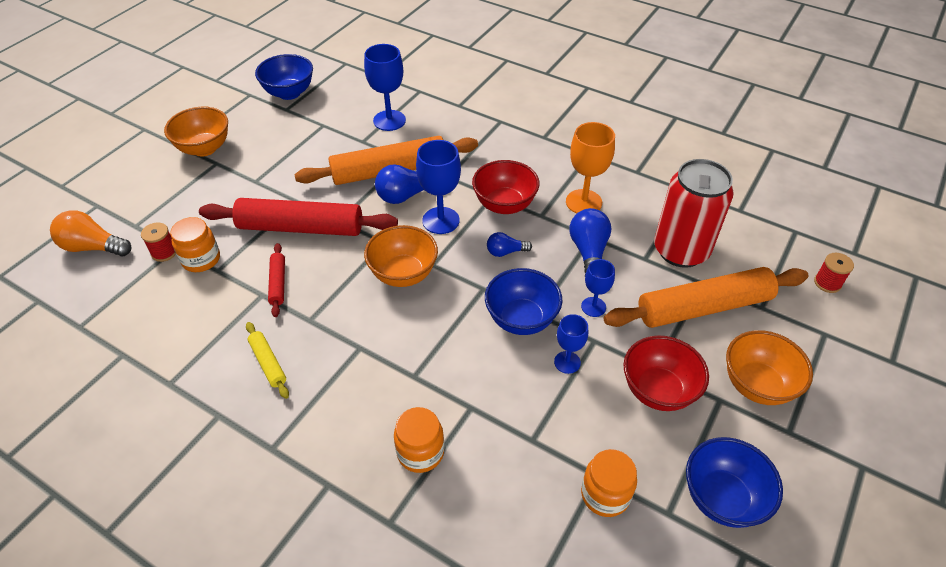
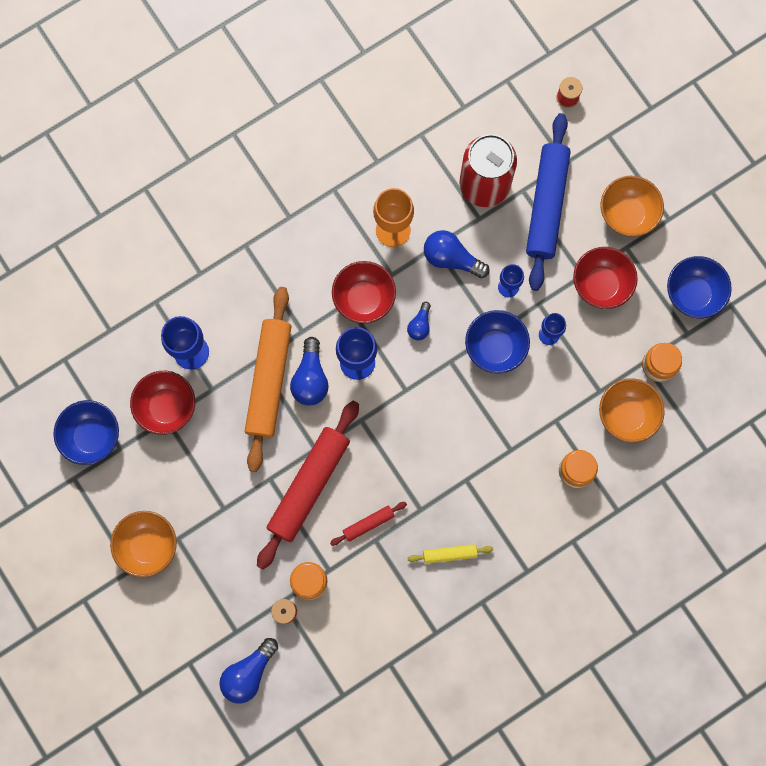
camera: 65 degrees left, 30 degrees up
(93, 247) = (248, 673): orange light bulb -> blue light bulb
(278, 283) = (368, 524): red rolling pin -> red rolling pin turned 45 degrees counterclockwise
(334, 122) = (167, 407): none -> red bowl
(403, 274) = (406, 418): orange bowl -> orange bowl (626, 415)
(703, 307) = (546, 205): orange rolling pin -> blue rolling pin

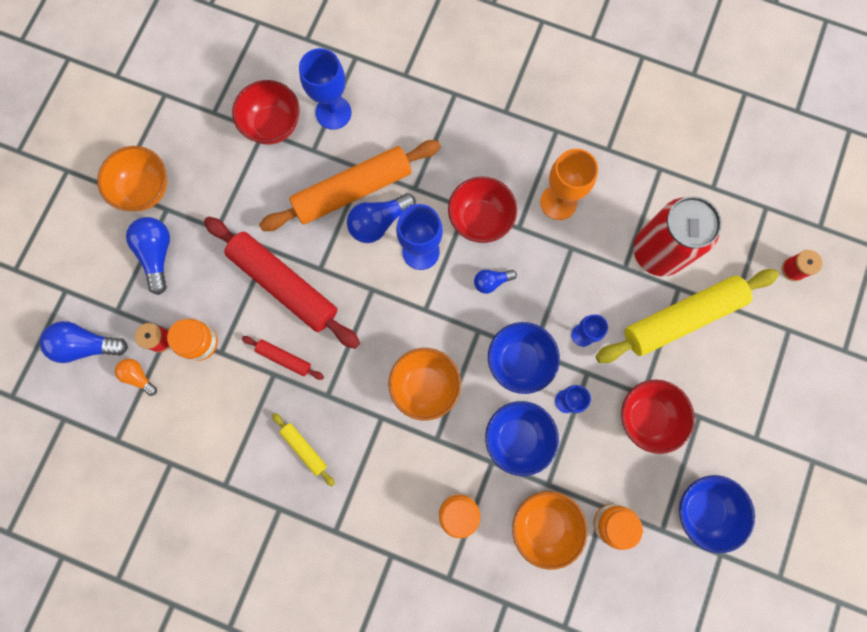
camera: 55 degrees right, 0 degrees up
(92, 436) = (208, 85): blue bowl -> blue bowl (517, 438)
(303, 647) = (139, 376): none -> orange light bulb
(309, 485) = (284, 285): red rolling pin -> red rolling pin turned 45 degrees clockwise
(451, 258) = (571, 268): blue light bulb -> blue light bulb (157, 254)
(546, 205) = (682, 318): blue rolling pin -> yellow rolling pin
(627, 214) = (729, 396): orange bowl -> orange bowl (425, 386)

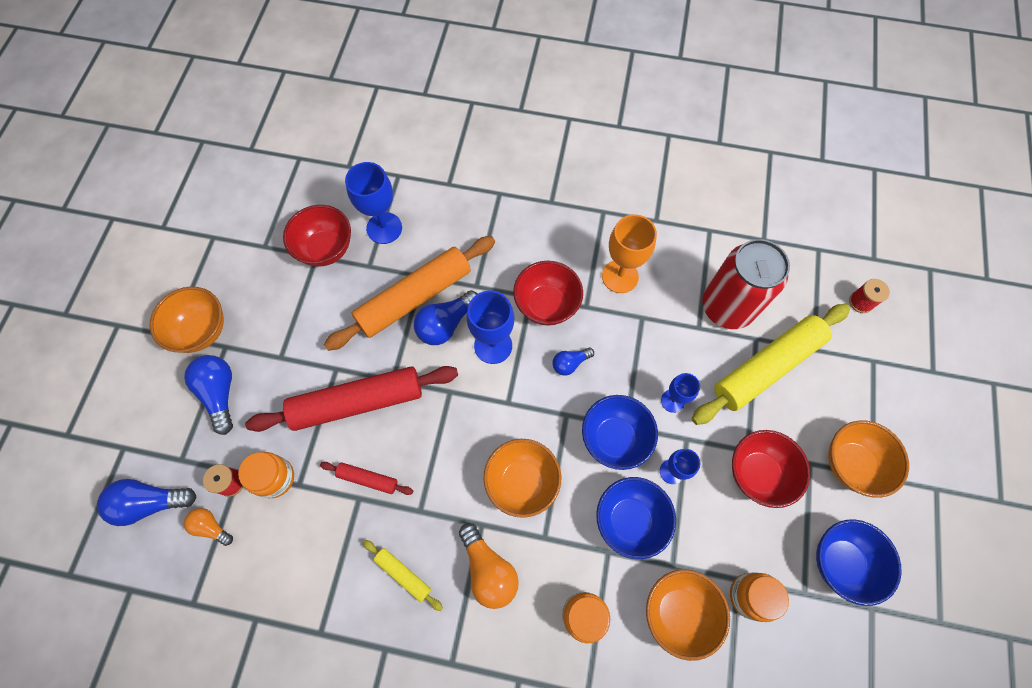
camera: 10 degrees left, 10 degrees down
(284, 285) = (357, 402): red rolling pin -> red rolling pin turned 45 degrees counterclockwise
(381, 458) = (488, 569): none -> orange light bulb
(738, 424) = (851, 464): none -> orange bowl

